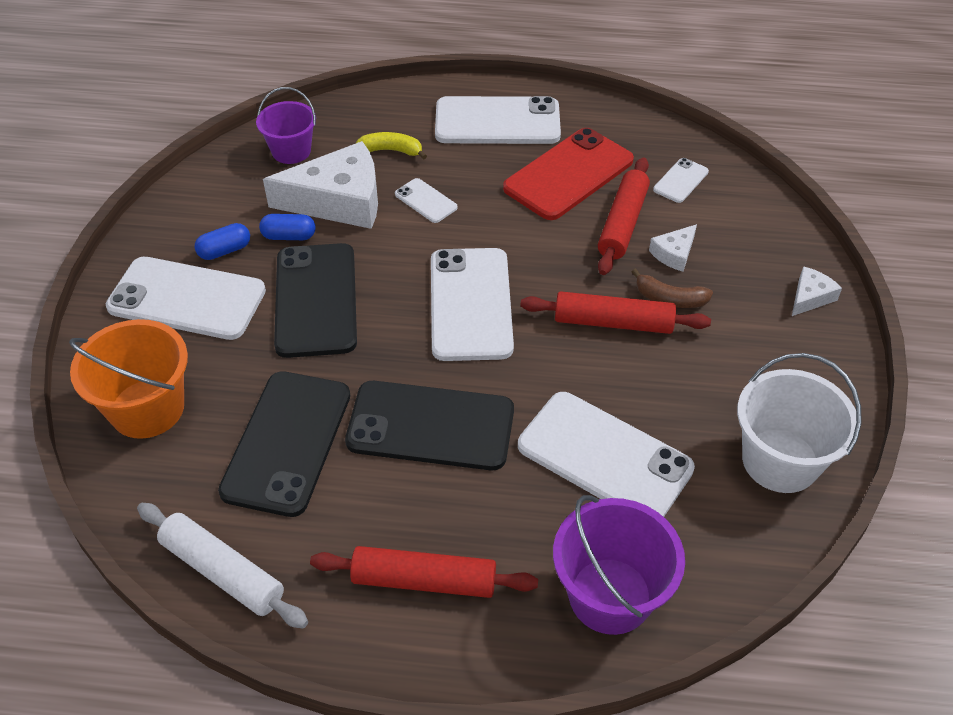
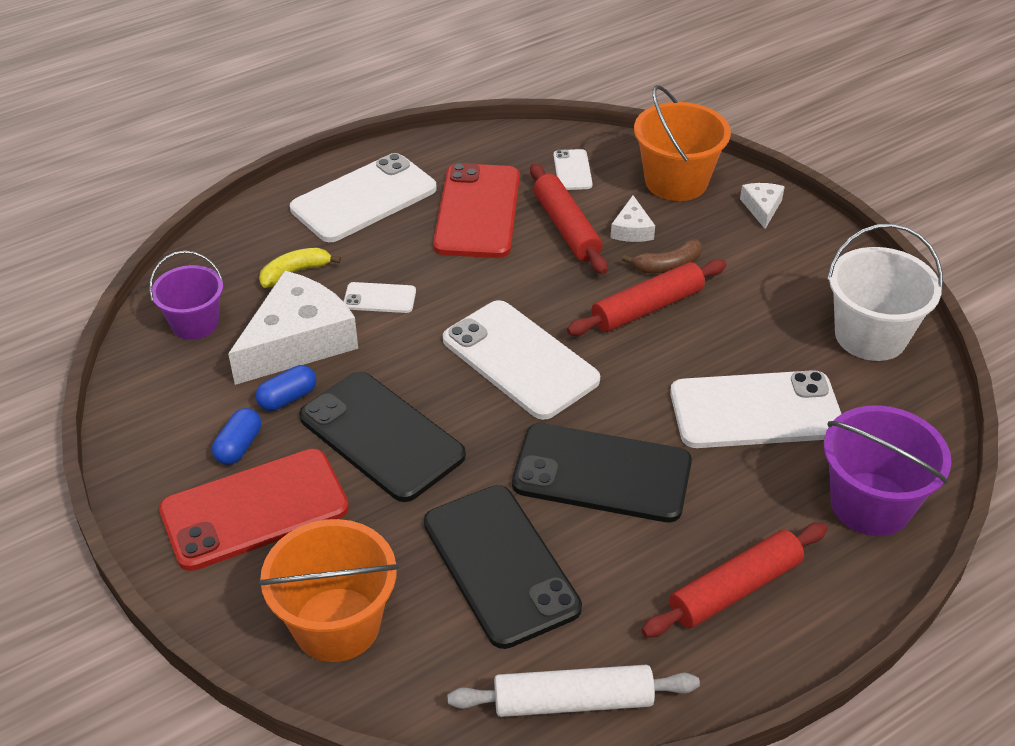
camera: 40 degrees left, 5 degrees down
(187, 298) = (254, 509): white phone -> red phone
(430, 426) = (602, 473): black phone -> black phone turned 45 degrees clockwise
(758, 235) = (676, 181): none -> orange bucket

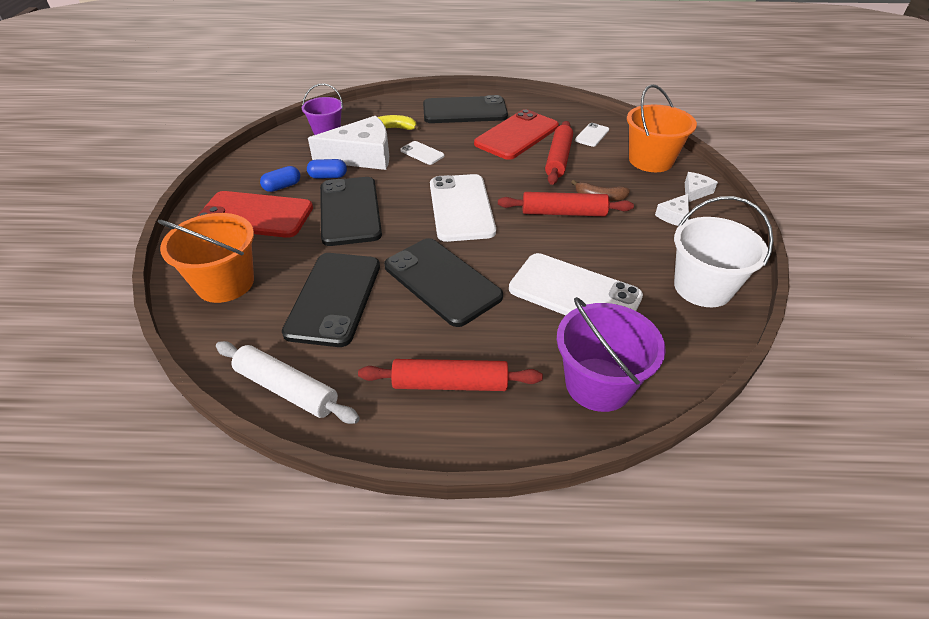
camera: 35 degrees right, 0 degrees up
(364, 199) = (464, 111): white phone -> black phone
(632, 229) = (597, 173): white cheese -> white cheese (674, 216)

